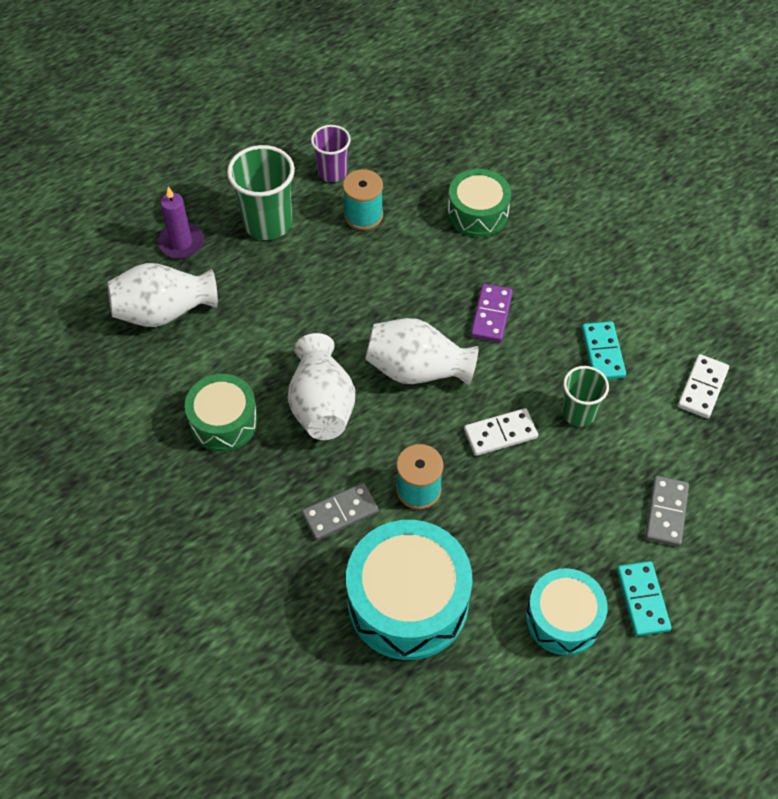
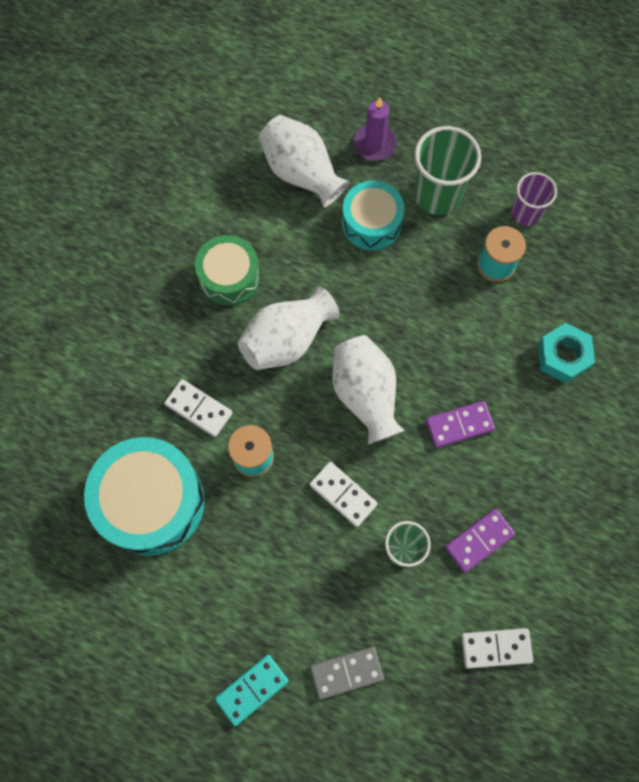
camera: 60 degrees right, 15 degrees up
(340, 513) = (198, 409): grey domino -> white domino
(477, 213) = (563, 356): green drum -> turquoise nut
(563, 618) = (200, 631): turquoise drum -> turquoise drum (371, 223)
(602, 353) = (479, 540): turquoise domino -> purple domino

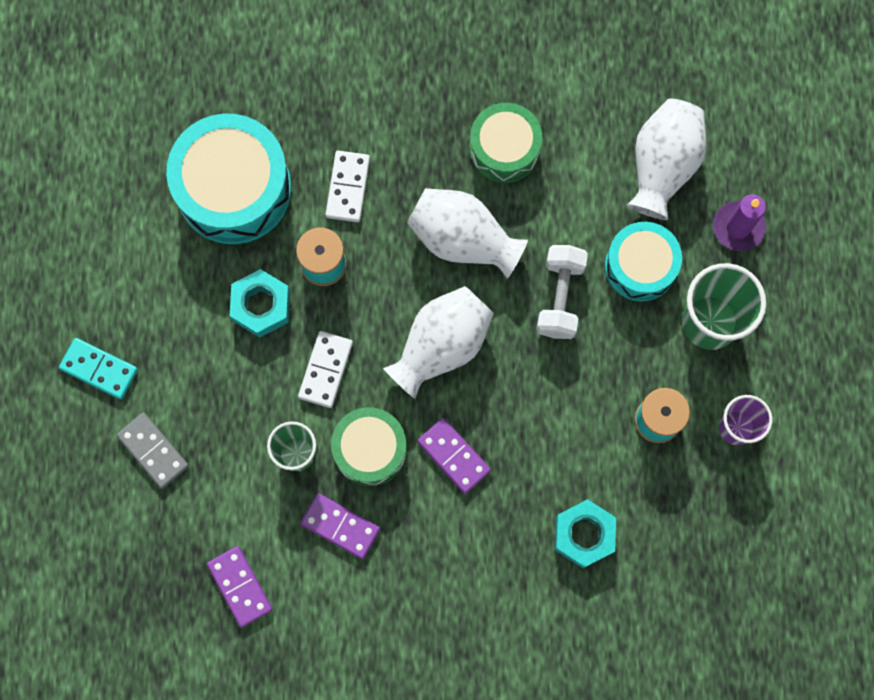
camera: 65 degrees right, 5 degrees up
(263, 523) = (261, 306): none -> turquoise nut
(368, 290) = (560, 297): none -> white dumbbell
(425, 488) = (370, 449): none -> green drum
(496, 648) = (240, 587): white domino -> purple domino

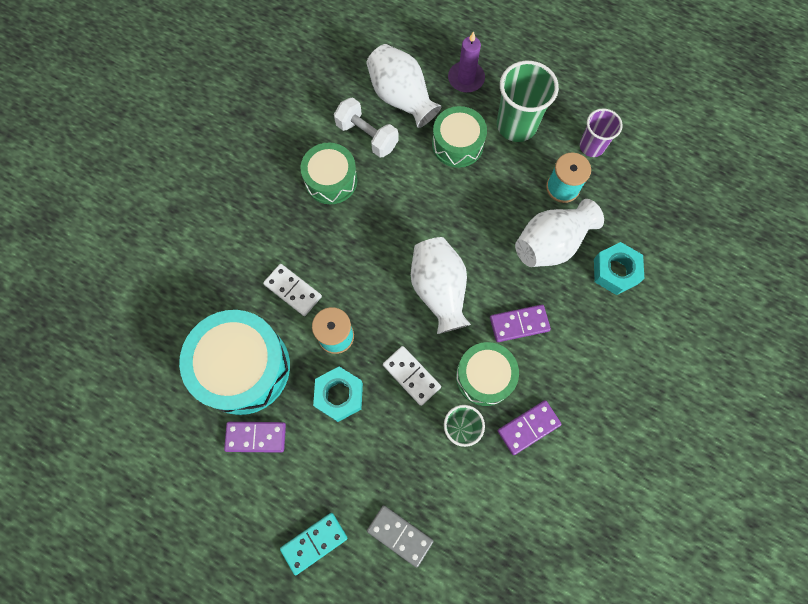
camera: 60 degrees left, 5 degrees down
(153, 451) = (400, 535): grey domino -> grey domino turned 45 degrees clockwise
(240, 587) = (536, 526): purple domino -> purple domino (256, 437)
(463, 239) = (375, 237): white vase -> white vase (551, 244)
(560, 297) = (449, 200): white dumbbell -> white dumbbell (367, 136)
(640, 266) = (457, 144): turquoise drum -> green drum

